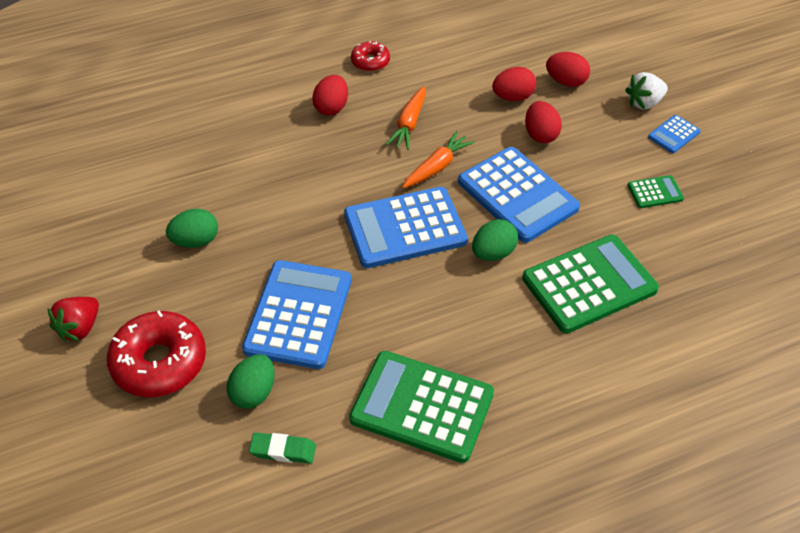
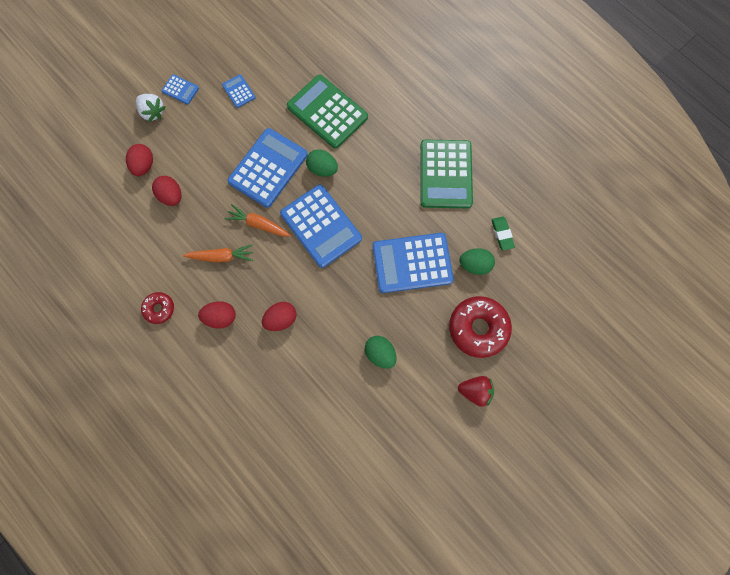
camera: 110 degrees left, 25 degrees up
(540, 135) = (206, 168): red egg -> red egg (281, 319)
(655, 192) = (239, 91): green calculator -> blue calculator

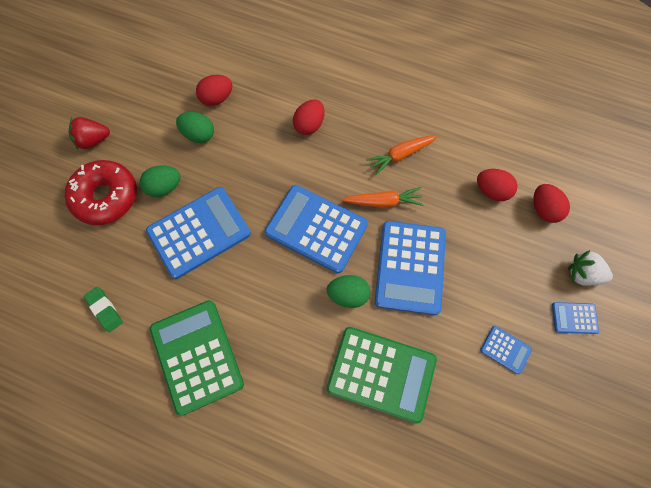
camera: 155 degrees right, 5 degrees down
(159, 309) = (427, 88): red donut -> none
(221, 317) = (367, 104): red egg -> red egg (217, 98)
(474, 265) = (128, 260): green egg -> green egg (165, 187)

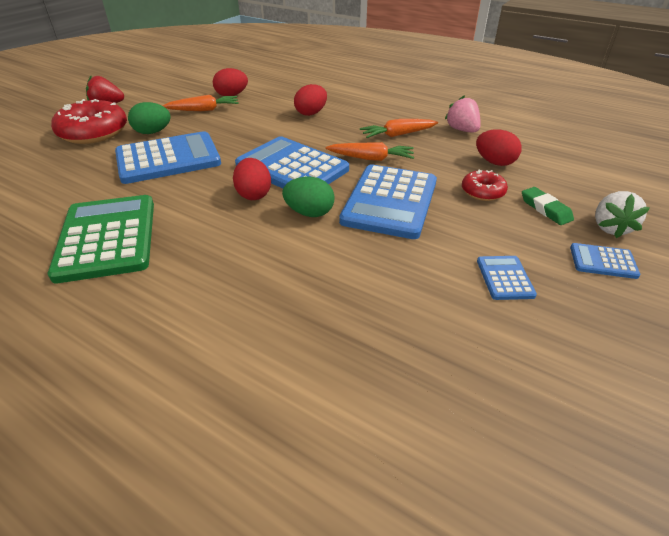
camera: 10 degrees right, 30 degrees down
(105, 310) = (33, 195): green eraser -> green eraser (545, 209)
(199, 135) = (204, 110): green egg -> orange carrot
(381, 374) = (328, 279): green calculator -> none
(459, 137) = (462, 130): none -> pink strawberry
(484, 240) = (482, 192): none -> red donut
(505, 349) = (505, 278): blue calculator -> blue calculator turned 135 degrees counterclockwise
(543, 209) = (556, 179): red egg -> red egg (253, 194)
(582, 274) = (610, 228): white strawberry -> white strawberry turned 105 degrees counterclockwise

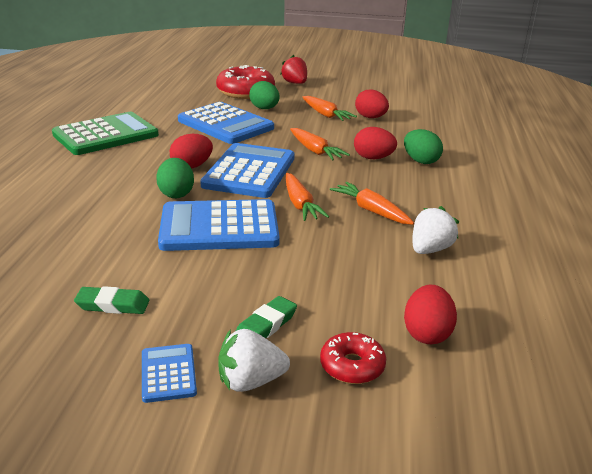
camera: 65 degrees right, 10 degrees down
(276, 131) = (315, 151): none -> orange carrot
(331, 99) = (420, 161): none -> green egg
(462, 130) = (430, 249): pink strawberry -> white strawberry
(482, 192) = (277, 278): red donut -> red donut (352, 366)
(494, 162) = (359, 281): red egg -> red egg (426, 333)
(505, 278) = (113, 305): blue calculator -> green eraser

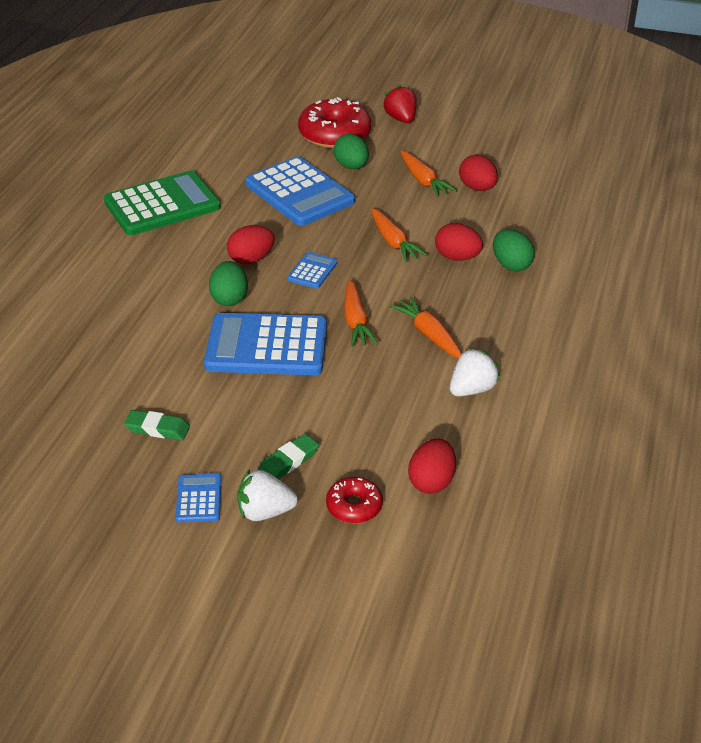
camera: 10 degrees right, 10 degrees up
(249, 172) = (312, 271): blue calculator -> blue calculator, size x0.45

